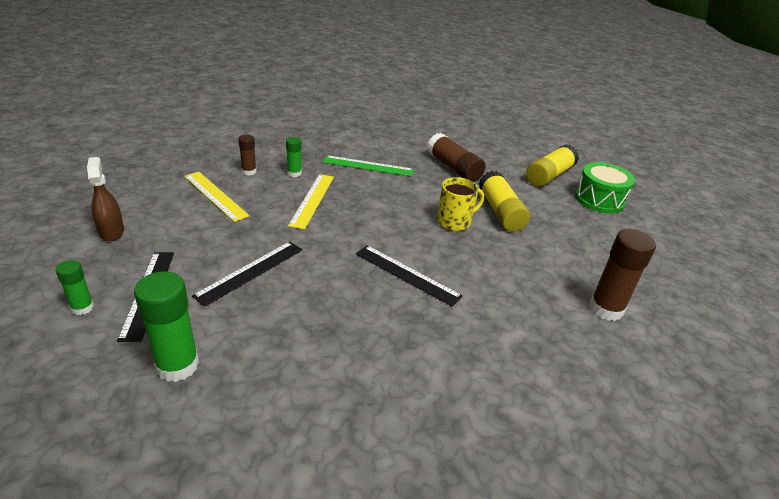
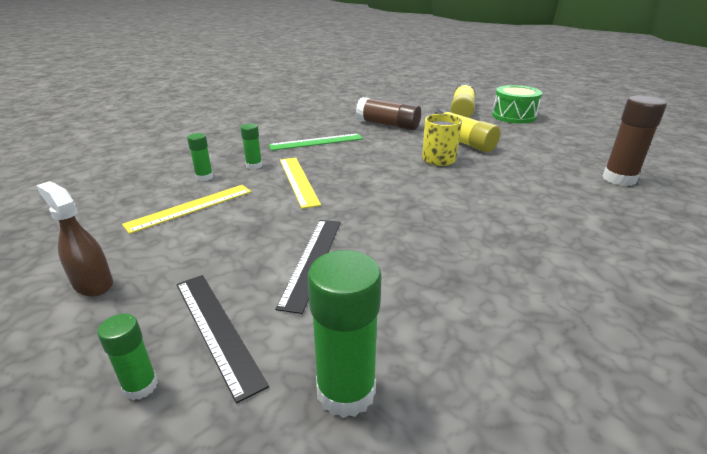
camera: 25 degrees left, 5 degrees down
(215, 195) = (190, 207): yellow ruler -> yellow ruler turned 60 degrees counterclockwise
(249, 171) = (204, 177): brown glue stick -> green glue stick
(407, 274) = (456, 208): black ruler -> none

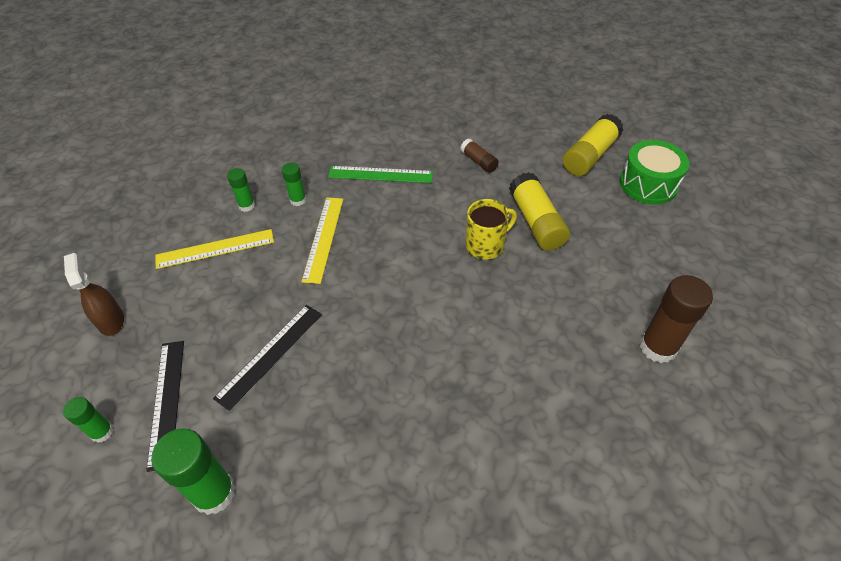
camera: 25 degrees right, 20 degrees up
(388, 125) = (478, 161): brown glue stick -> brown glue stick, size x0.55

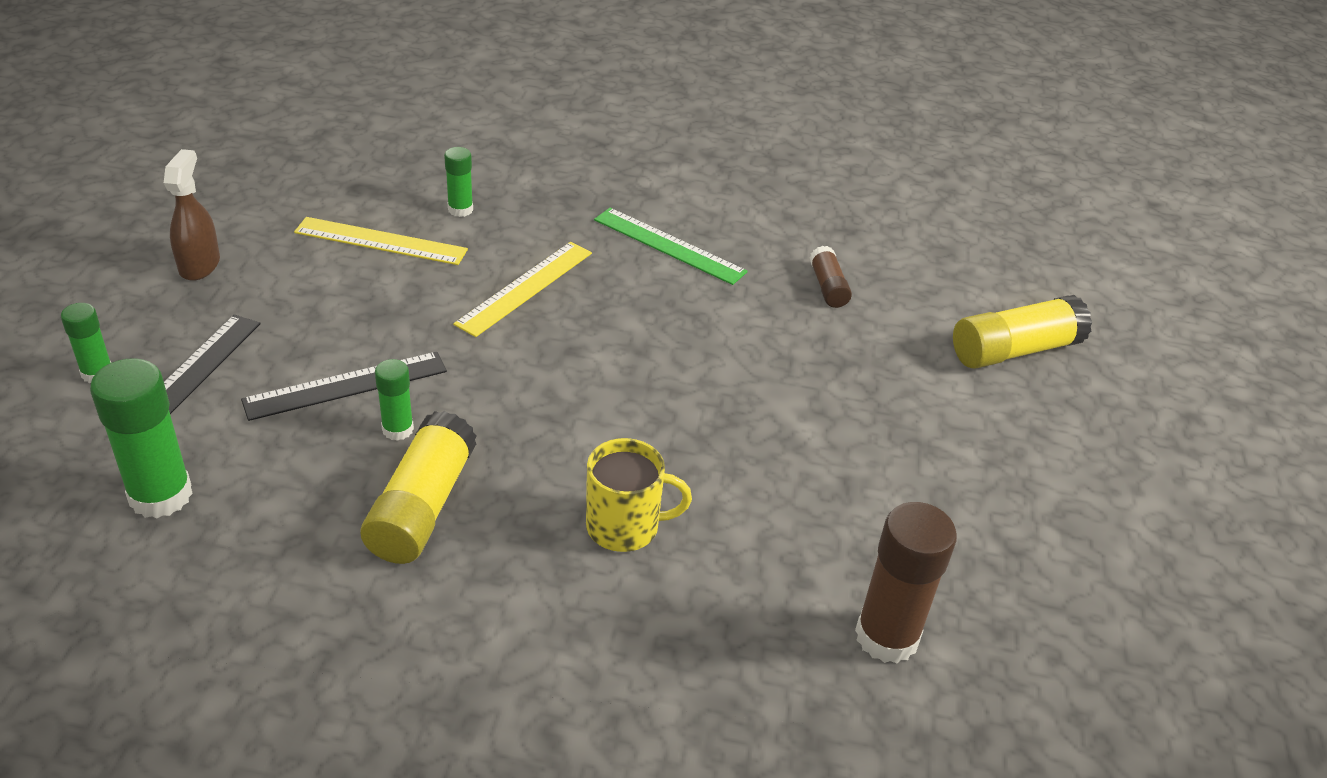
camera: 25 degrees right, 10 degrees down
(298, 200) = (531, 230): green glue stick -> green glue stick (398, 429)
(486, 245) = (741, 393): yellow mug -> yellow mug (624, 527)
(536, 222) = (845, 397): yellow glue stick -> yellow glue stick (422, 506)
(648, 184) = (1078, 427): green drum -> none

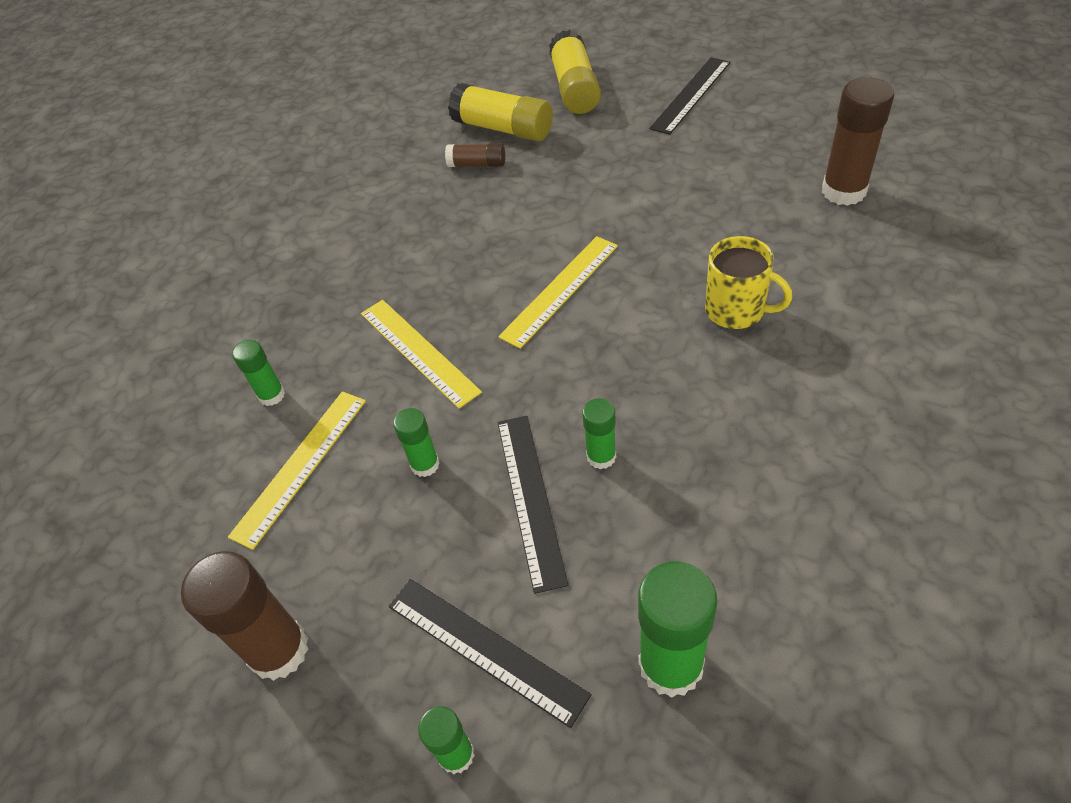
camera: 65 degrees left, 10 degrees up
(200, 265) = (279, 650): brown spray bottle -> brown glue stick
(384, 313) = (425, 464): none -> green glue stick
(422, 506) = (704, 440): yellow glue stick -> yellow glue stick (503, 128)
(624, 527) = (736, 310): yellow mug -> yellow mug turned 105 degrees clockwise
(631, 376) = (560, 290): none -> yellow ruler
(668, 246) = (390, 249): green ruler -> none
(1050, 464) = (690, 95): none -> black ruler

